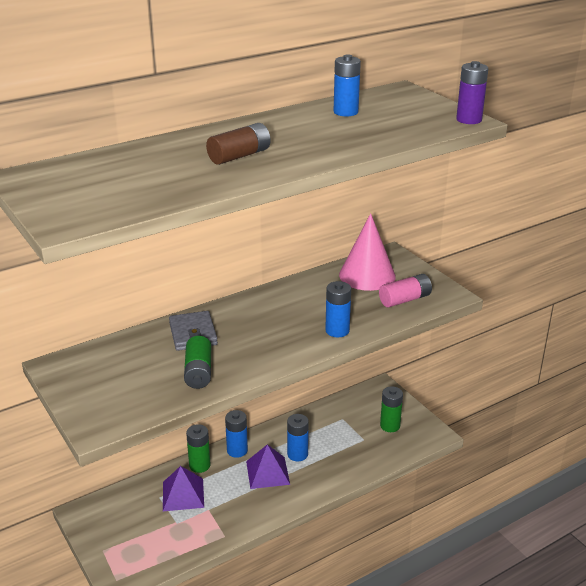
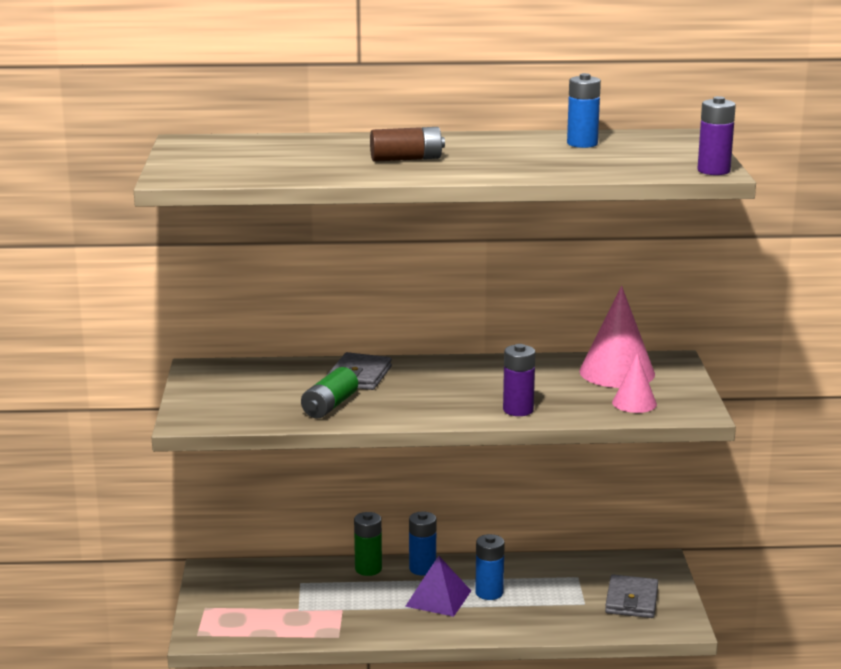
camera: 30 degrees right, 10 degrees down
(183, 494) = (327, 588): purple pyramid -> none
(337, 331) = (518, 410): blue battery -> purple battery
(390, 426) = (631, 600): green battery -> grey wallet
(405, 299) = (634, 403): pink battery -> pink cone

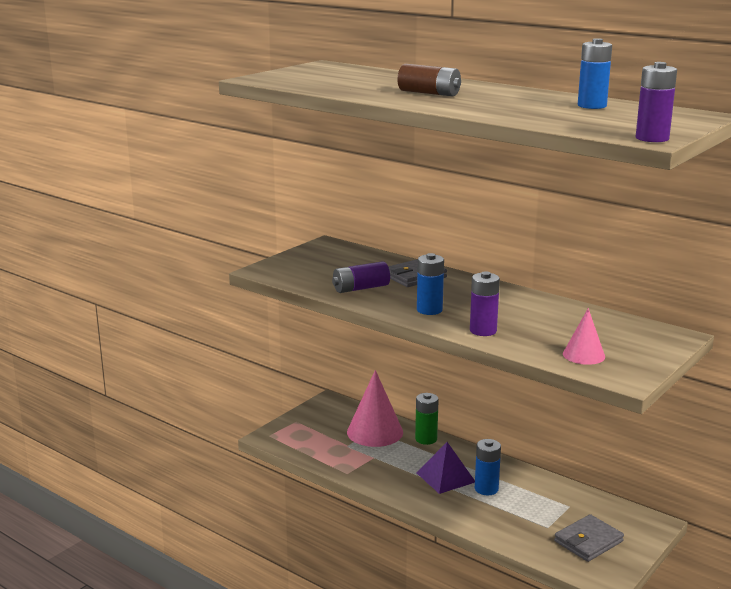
camera: 40 degrees right, 0 degrees up
(329, 406) = (360, 288): green battery -> purple battery
(422, 568) = (462, 453): blue battery -> blue battery (429, 310)
(617, 372) = (611, 330): pink cone -> pink cone (375, 432)

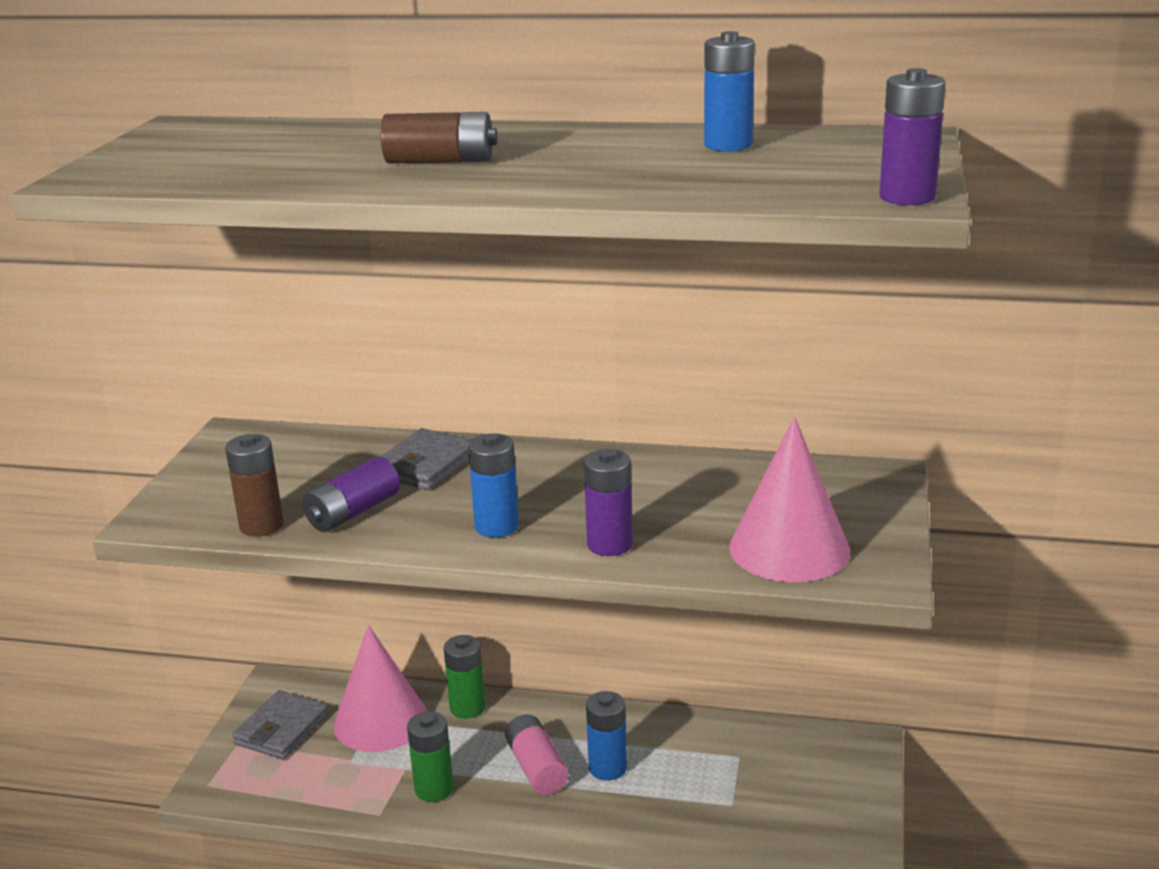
camera: 25 degrees left, 5 degrees up
(311, 284) = (261, 526): none -> brown battery
(383, 470) = (434, 789): none -> green battery
(446, 477) = (536, 768): purple pyramid -> pink battery
(583, 355) = (789, 549): pink cone -> pink cone, size x1.78
(588, 541) = (800, 809): grey wallet -> grey wallet (282, 729)

